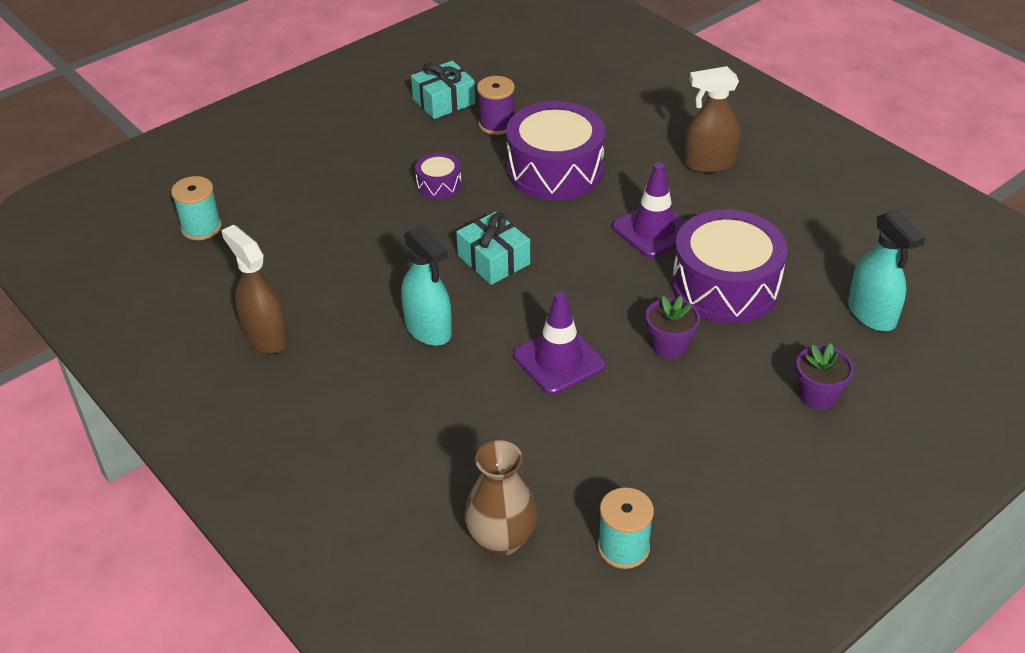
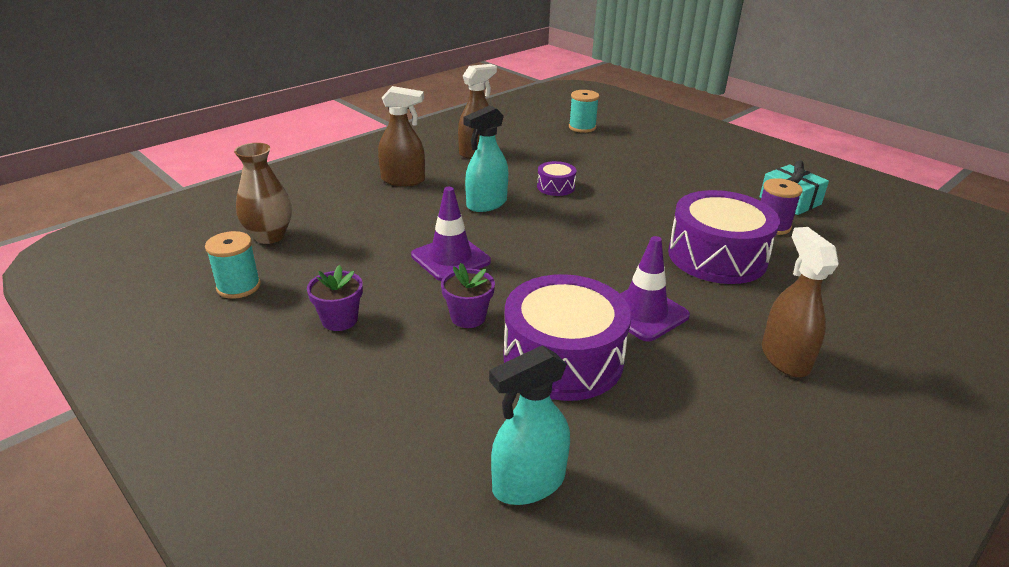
camera: 85 degrees right, 10 degrees down
(348, 412) = (403, 180): none -> brown spray bottle
(439, 184) = (666, 202): purple drum -> purple drum (555, 187)
(493, 260) = (574, 228): turquoise gift -> none
(818, 395) = (389, 416): purple flower pot -> purple flower pot (339, 320)

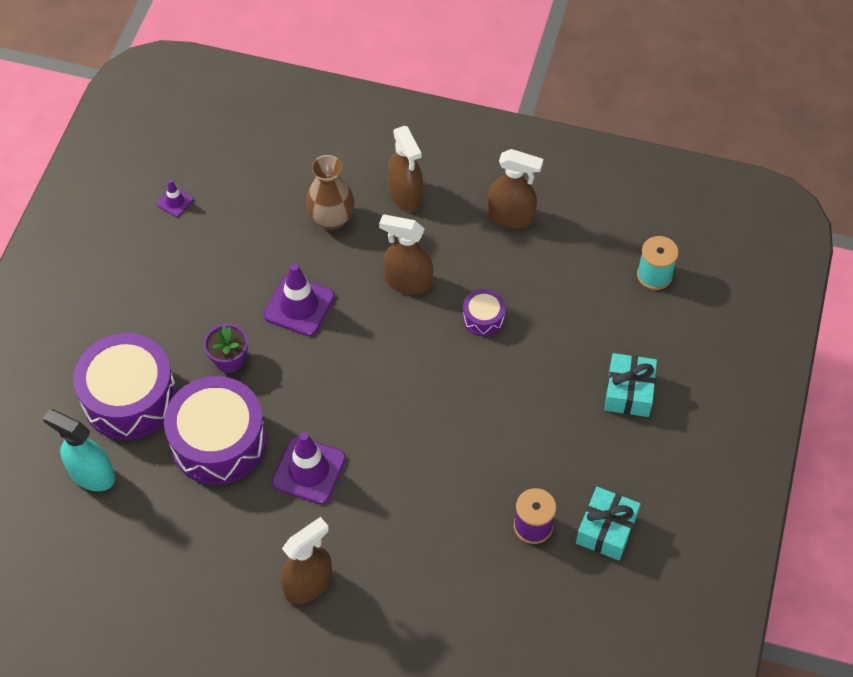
camera: 60 degrees right, 25 degrees up
(238, 286) = (175, 202): turquoise spool -> purple traffic cone
(269, 236) = (249, 170): brown vase -> brown vase (331, 219)
(339, 320) = (177, 286): purple flower pot -> none
(486, 204) = (408, 281): turquoise spray bottle -> brown spray bottle
(671, 160) = (629, 392): none -> turquoise gift
(717, 256) = (437, 496): purple drum -> purple drum (130, 397)

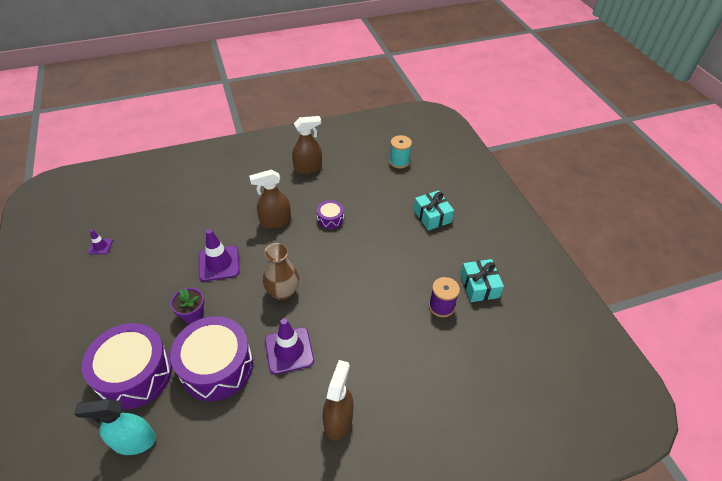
camera: 35 degrees left, 10 degrees down
(331, 219) = (208, 212): brown vase -> brown vase (283, 292)
(405, 195) = (244, 183): brown spray bottle -> none

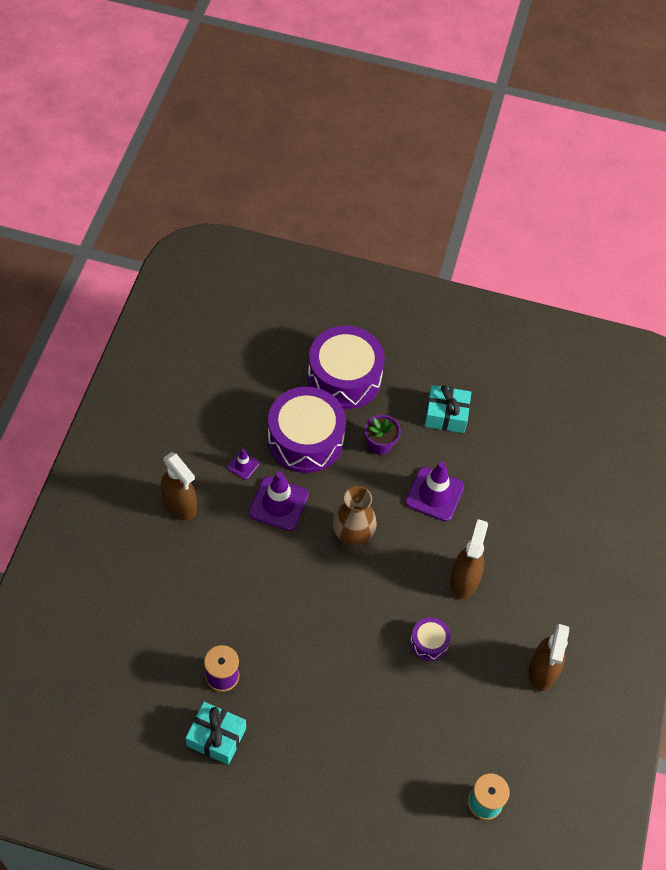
camera: 120 degrees right, 10 degrees up
(100, 246) = (533, 399): purple traffic cone -> purple traffic cone (243, 465)
(134, 441) = (278, 357): turquoise spray bottle -> none
(432, 216) = (354, 767): turquoise gift -> turquoise gift (446, 415)

